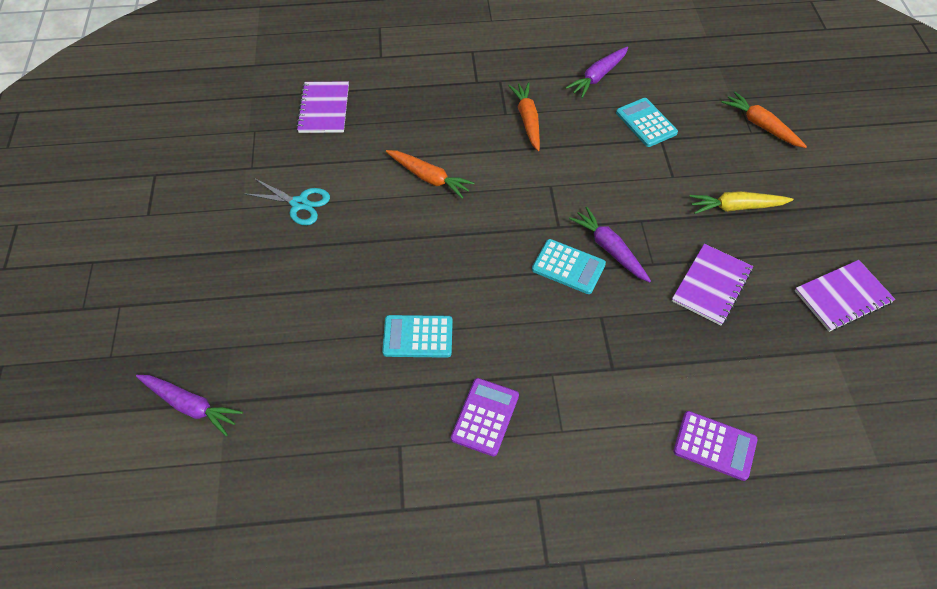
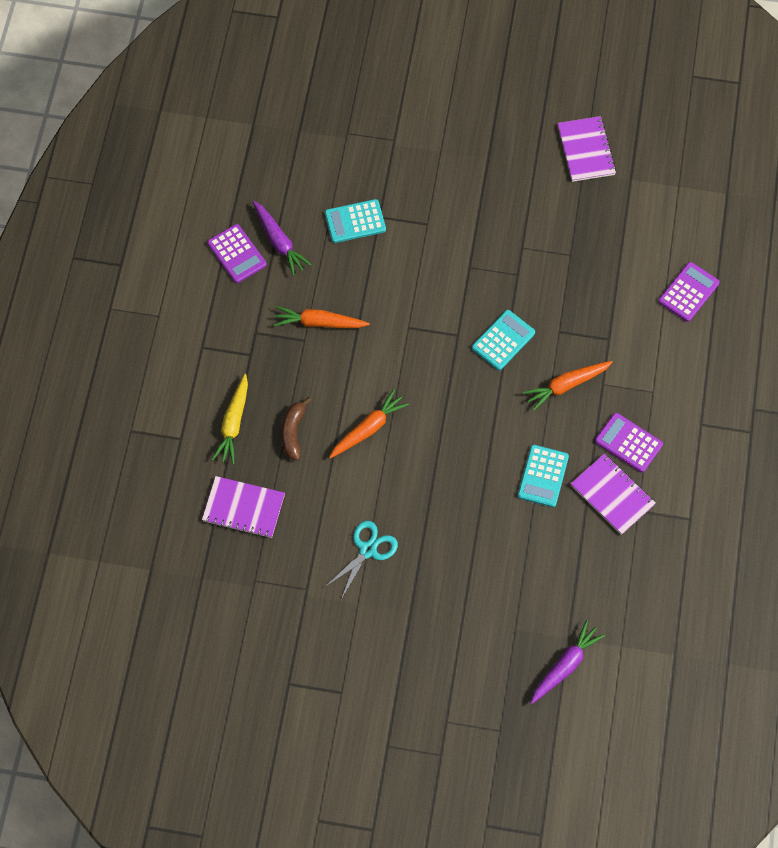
camera: 75 degrees left, 10 degrees up
(409, 125) = (293, 432): none -> brown banana
(572, 53) = (236, 254): none -> purple calculator
(609, 249) = (493, 302): purple carrot -> none
(711, 285) = (550, 239): purple notebook -> purple notebook (612, 495)
(736, 207) = (476, 188): yellow carrot -> yellow carrot (233, 423)
(761, 125) = (387, 128): orange carrot -> orange carrot (566, 385)

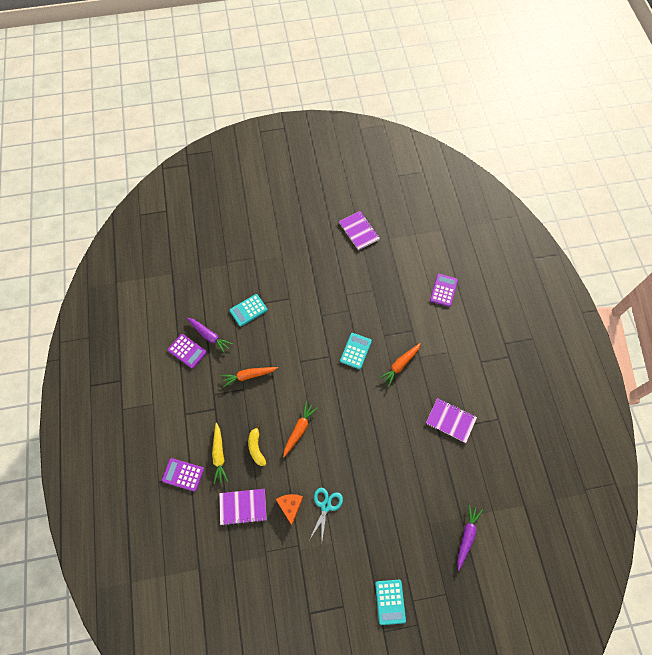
camera: 20 degrees left, 0 degrees up
(293, 432) = (256, 447): brown banana -> yellow banana
(314, 532) = (290, 506): none -> orange cheese
(543, 476) = (408, 423): turquoise calculator -> turquoise calculator (390, 601)
(628, 443) = (447, 386): purple calculator -> purple calculator (183, 474)

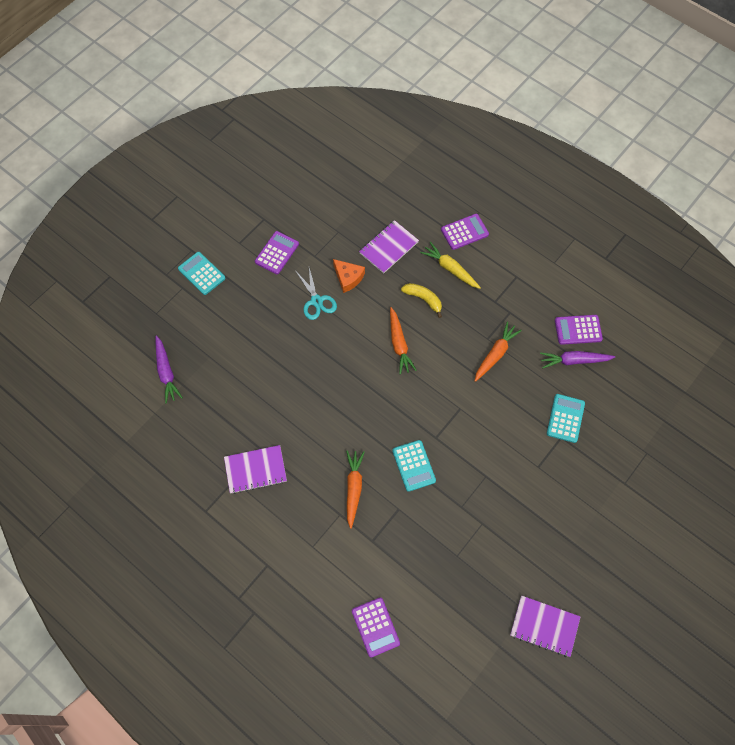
camera: 140 degrees right, 0 degrees up
(322, 571) = (277, 253): none -> purple calculator

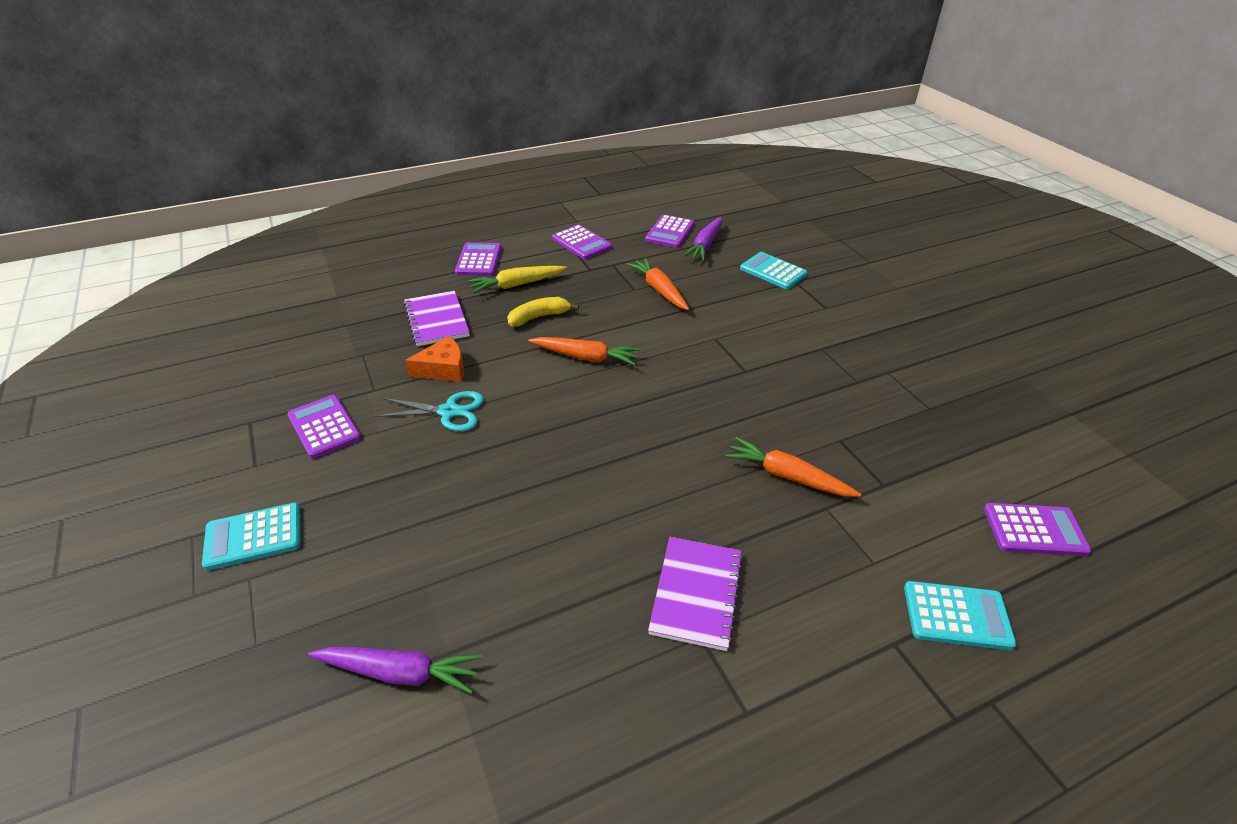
camera: 65 degrees left, 25 degrees down
(413, 465) = (778, 403): turquoise calculator -> turquoise calculator (957, 616)
(525, 280) = (581, 243): none -> purple calculator
(544, 626) = (1044, 368): purple notebook -> none

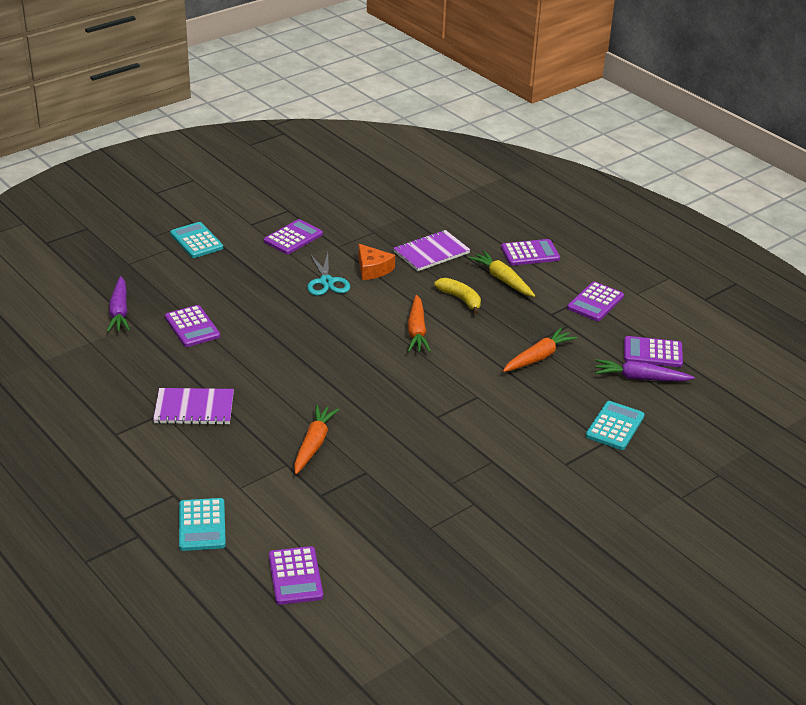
camera: 75 degrees right, 5 degrees down
(490, 571) = (192, 327): none -> purple calculator

